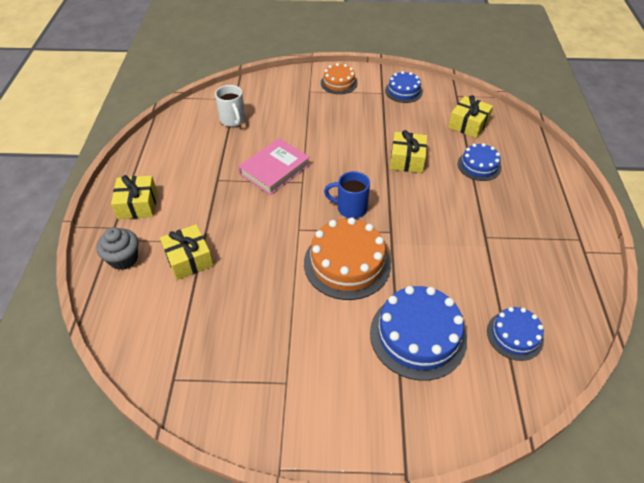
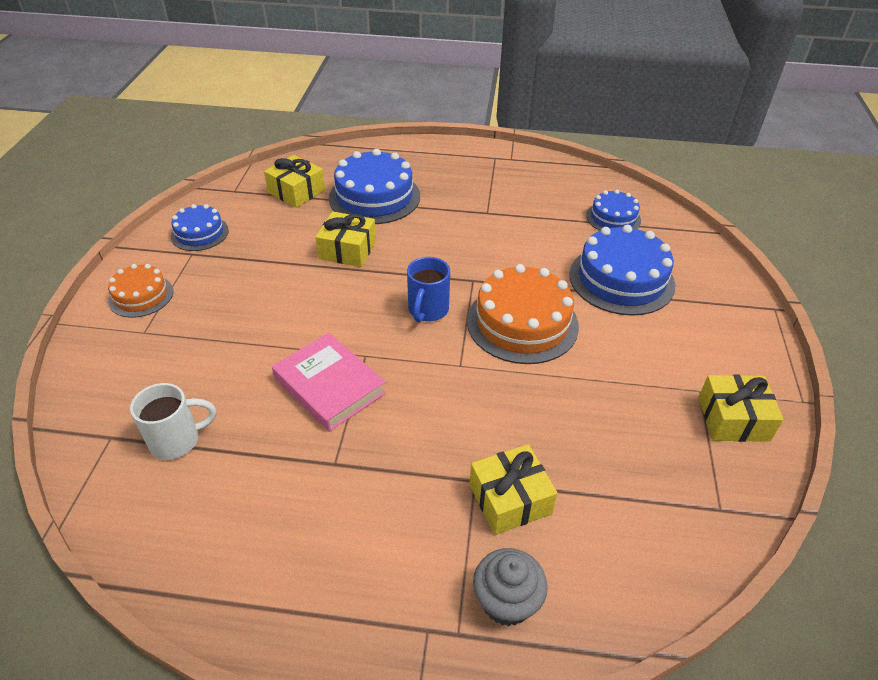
camera: 85 degrees left, 5 degrees down
(137, 205) = (373, 591): yellow gift -> yellow gift (733, 419)
(479, 166) = (374, 197): blue cake -> blue cake, size x1.74

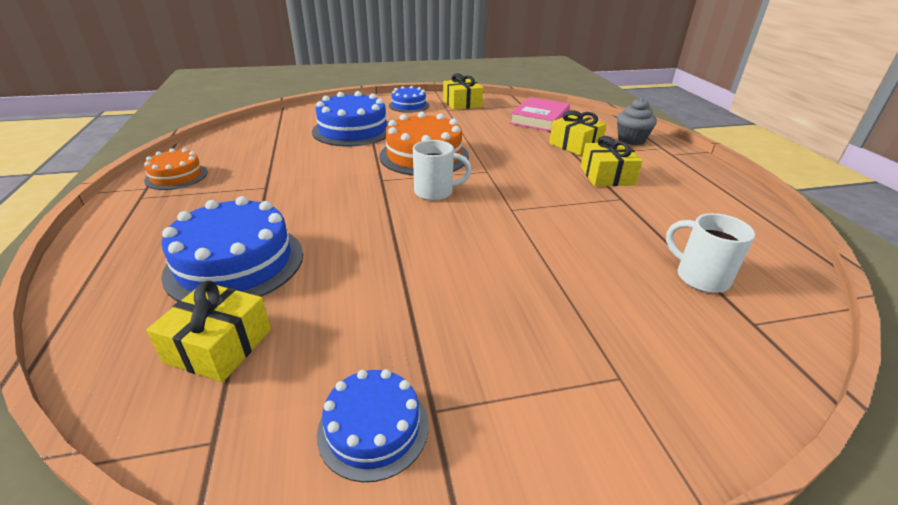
camera: 110 degrees left, 10 degrees down
(141, 296) = (565, 424): orange cake -> orange cake (176, 176)
(329, 385) = (559, 217): pink book -> pink book (539, 119)
(347, 250) = (362, 255): yellow gift -> yellow gift (607, 176)
(427, 310) = (435, 192): blue mug -> white mug
(613, 218) = (268, 136): blue cake -> blue cake (409, 105)

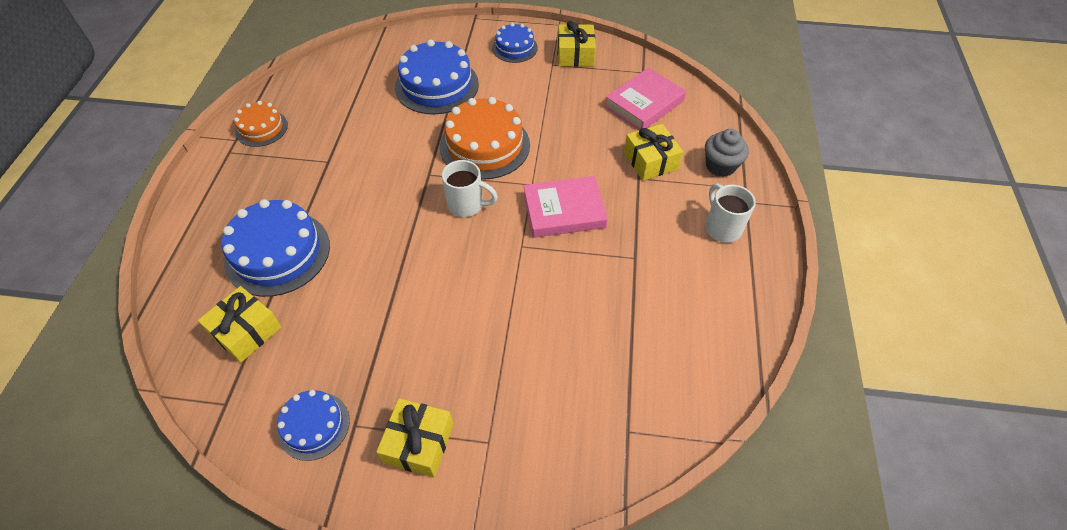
camera: 20 degrees right, 20 degrees up
(530, 181) = (564, 211): none -> pink book
(607, 176) = (646, 220): yellow gift -> yellow gift (418, 443)
(700, 277) = (625, 373): white mug -> white mug (722, 227)

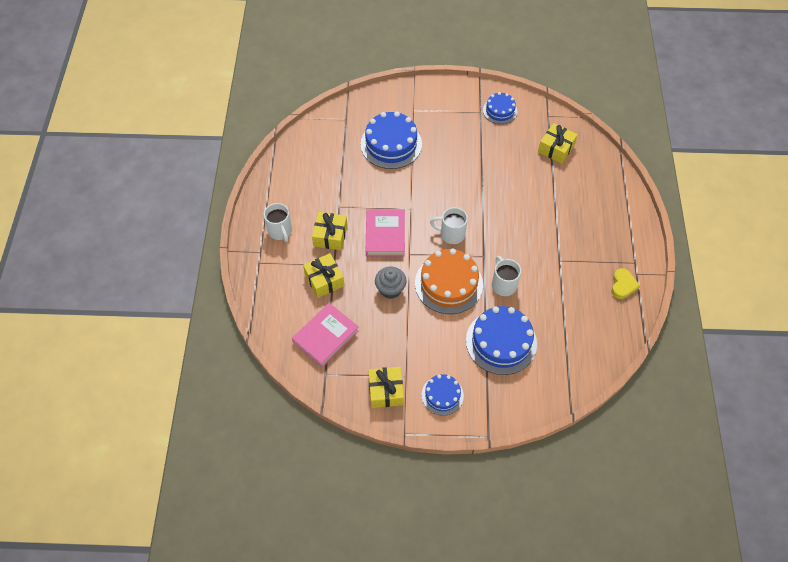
camera: 175 degrees right, 5 degrees up
(261, 128) = (622, 285): orange cake -> yellow heart
(277, 253) = (561, 192): blue cake -> blue cake (391, 144)
(413, 140) = (503, 284): none -> white mug
(418, 443) = (446, 107): yellow gift -> yellow gift (330, 236)
(564, 211) = (385, 235): pink book -> pink book turned 75 degrees counterclockwise
(720, 166) = (273, 280): grey cupcake -> grey cupcake (390, 289)

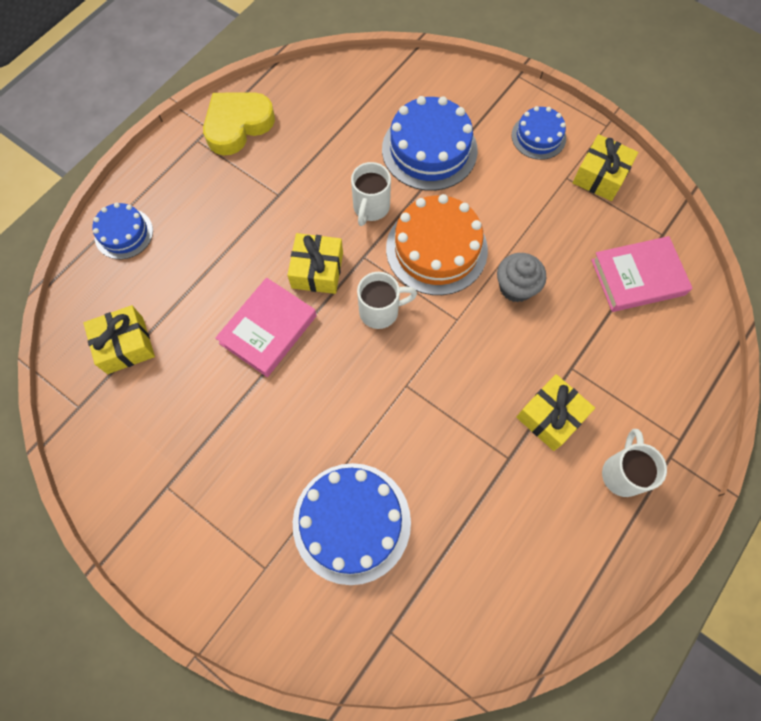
camera: 145 degrees left, 10 degrees up
(324, 280) = (597, 354): yellow gift -> yellow gift (317, 270)
(385, 235) = (471, 367): pink book -> pink book (268, 329)
(451, 234) = (380, 311): white mug -> white mug turned 60 degrees counterclockwise
(500, 110) = (135, 468): blue cake -> blue cake (124, 233)
(622, 285) = (237, 125): yellow heart -> yellow heart, size x1.70

